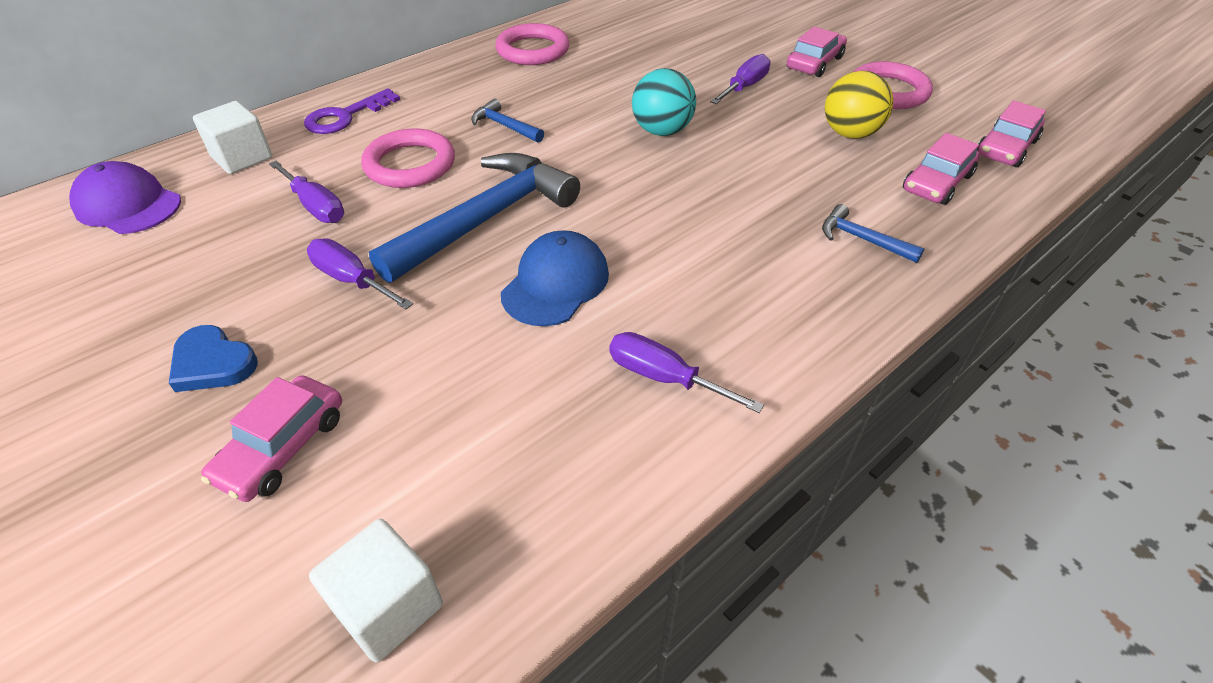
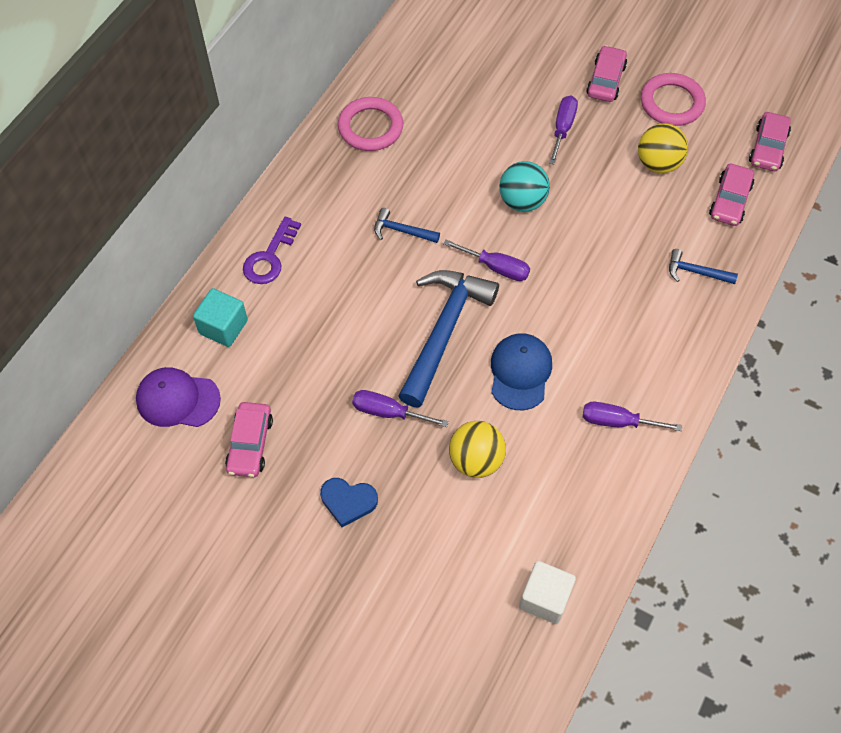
camera: 20 degrees left, 15 degrees up
(242, 158) = (223, 327): white cube -> turquoise cube
(282, 447) = (431, 538): pink car -> pink car (250, 444)
(315, 206) = (316, 357): purple screwdriver -> purple screwdriver (496, 267)
(410, 164) = (356, 294): pink ring -> none
(424, 365) = (476, 460): none -> yellow ball

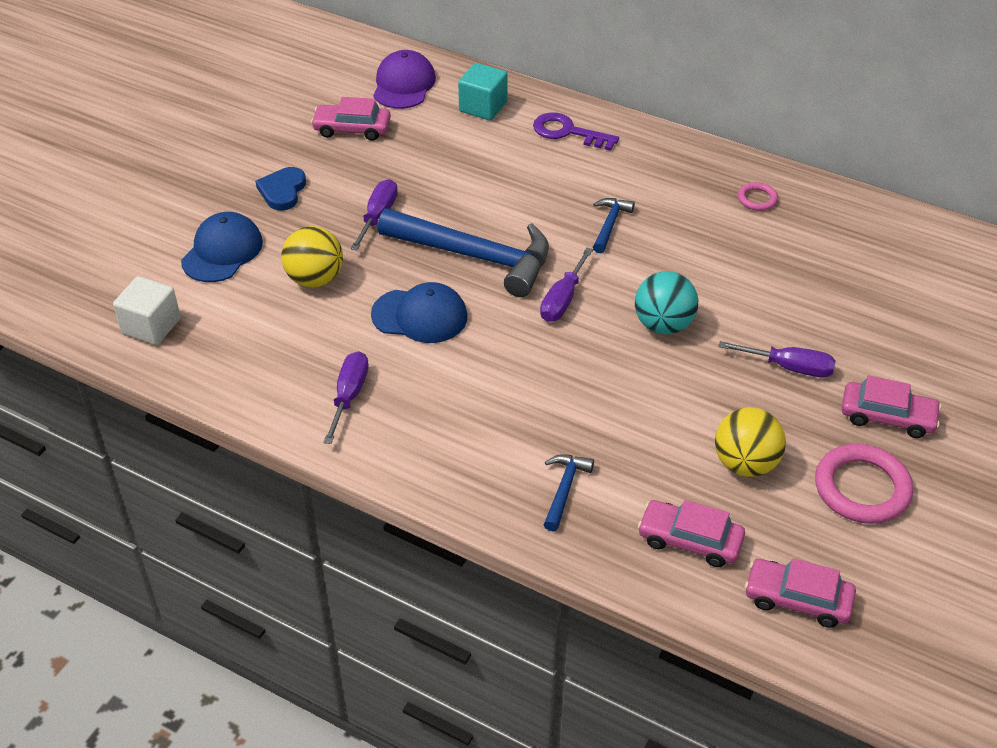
camera: 90 degrees right, 15 degrees down
(370, 127) = (757, 199): pink ring -> pink ring, size x0.51
(439, 547) = (222, 251): none -> blue cap

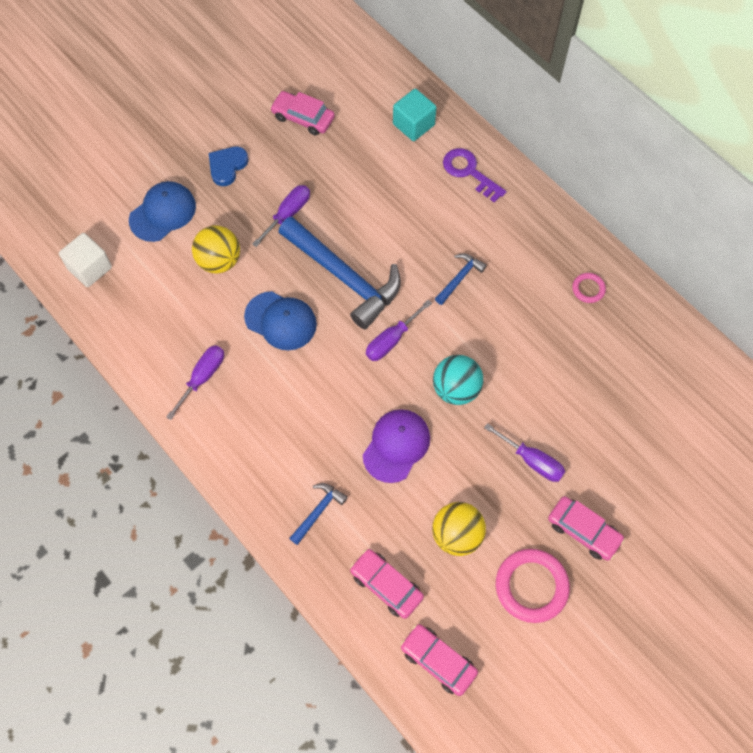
camera: 20 degrees right, 20 degrees up
(403, 84) = (361, 82): purple cap -> purple cap (396, 446)

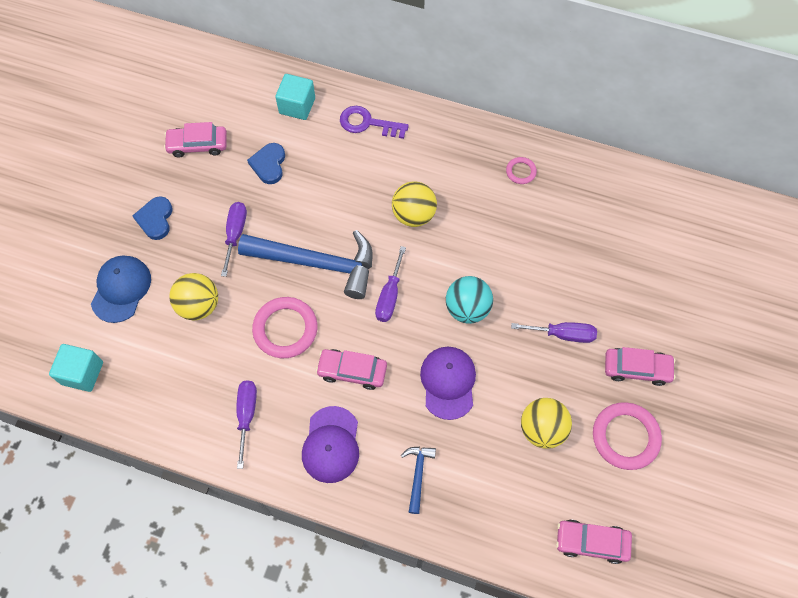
camera: 30 degrees left, 0 degrees up
(90, 268) = (82, 373): white cube -> turquoise cube
(259, 443) = (331, 444): none -> purple cap
(280, 321) = (285, 329): blue cap -> pink ring
(355, 166) = (269, 164): none -> blue heart
(386, 585) = (512, 504): pink car -> pink car (352, 371)
(459, 278) = (413, 215): blue hammer -> yellow ball

